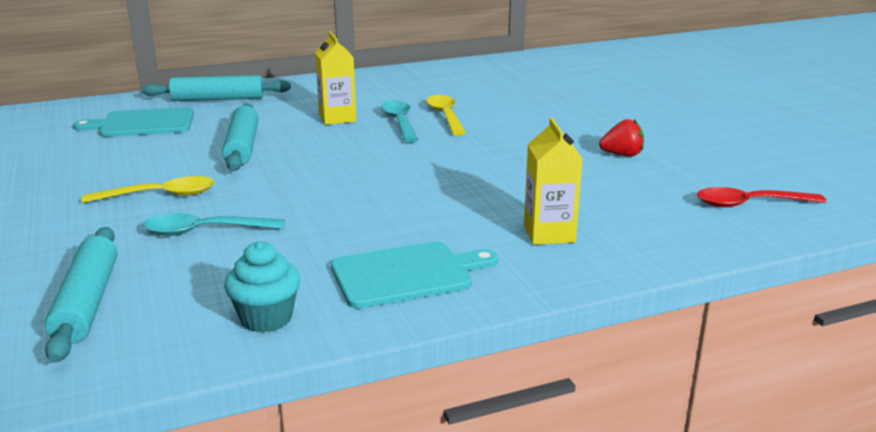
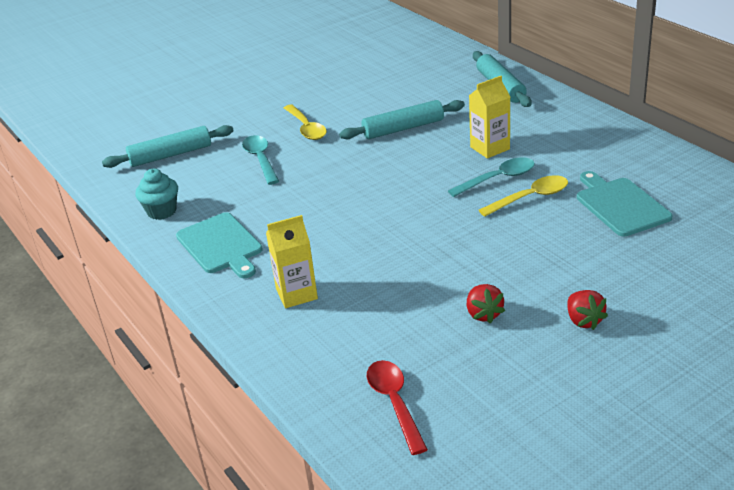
camera: 80 degrees right, 10 degrees up
(143, 124) = (427, 78): turquoise cutting board -> turquoise cutting board (620, 205)
(643, 125) = (584, 320): none -> red strawberry

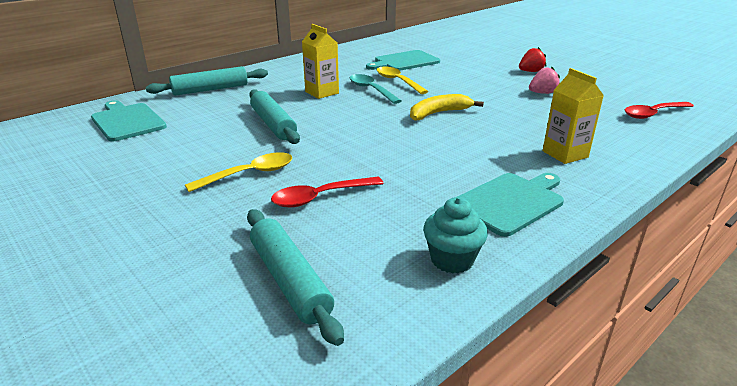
camera: 100 degrees left, 5 degrees down
(260, 159) = (320, 197): turquoise spoon -> red spoon
(419, 222) = (438, 113): none -> yellow banana
(420, 64) = (127, 121): none -> turquoise cutting board
(483, 314) = (542, 93): red strawberry -> pink strawberry

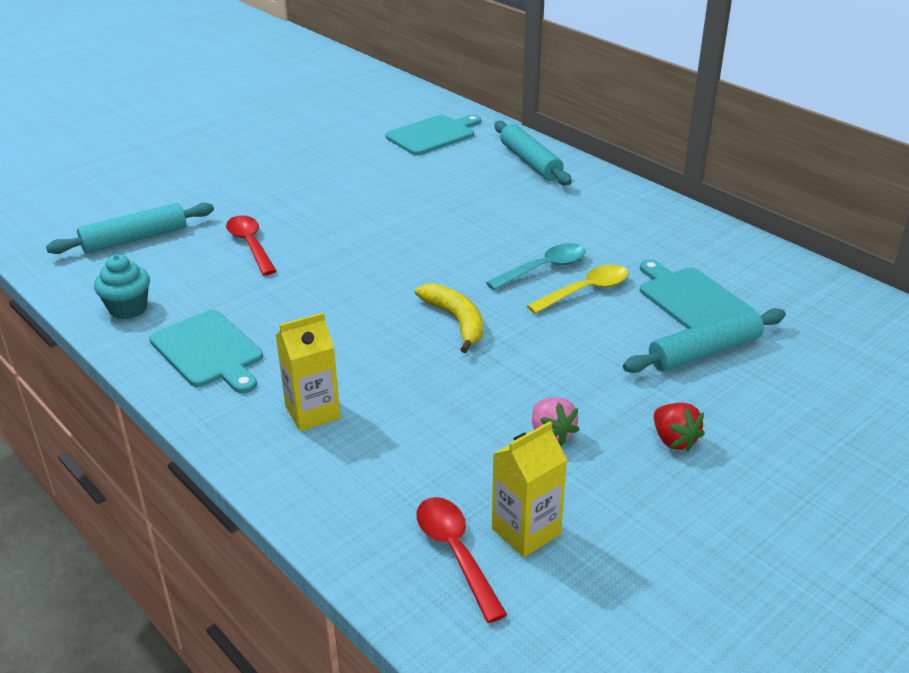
camera: 90 degrees right, 5 degrees up
(249, 174) = (304, 207): yellow spoon -> none
(273, 124) = (422, 209): turquoise rolling pin -> turquoise rolling pin (704, 352)
(322, 92) = (528, 232): yellow carton -> yellow carton (526, 531)

